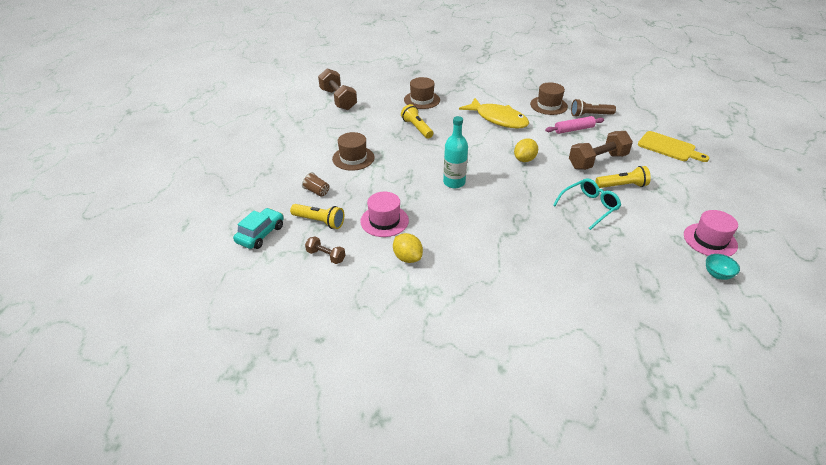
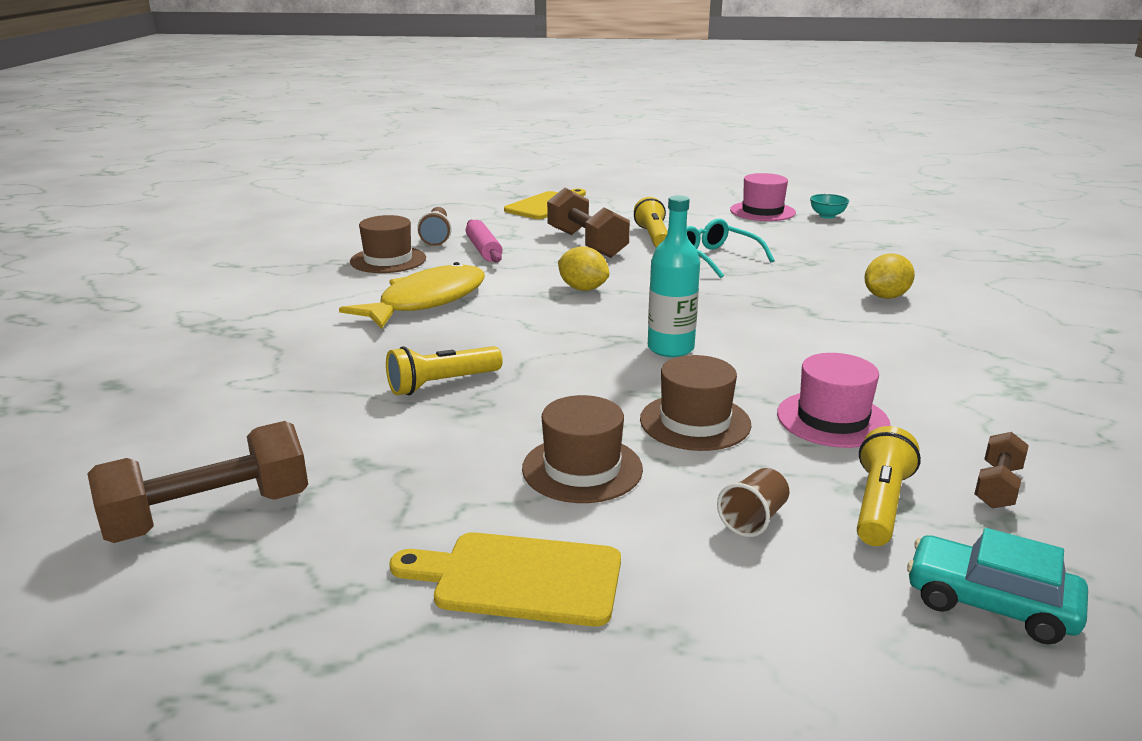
camera: 90 degrees left, 15 degrees down
(297, 148) = (519, 578): none -> yellow cutting board
(407, 258) = (933, 394): yellow lemon -> yellow lemon (885, 297)
(422, 100) = (294, 377): brown hat -> brown hat (695, 422)

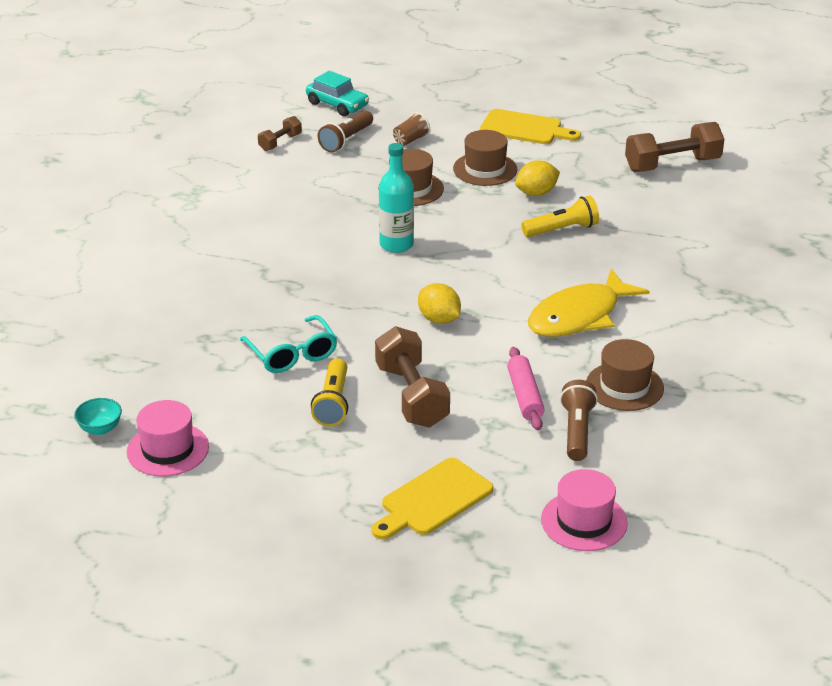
camera: 170 degrees left, 10 degrees up
(832, 419) = (329, 183): pink hat -> pink hat (584, 521)
(879, 504) = (346, 140): yellow flashlight -> brown flashlight
(885, 297) = (185, 282): yellow lemon -> yellow lemon (536, 193)

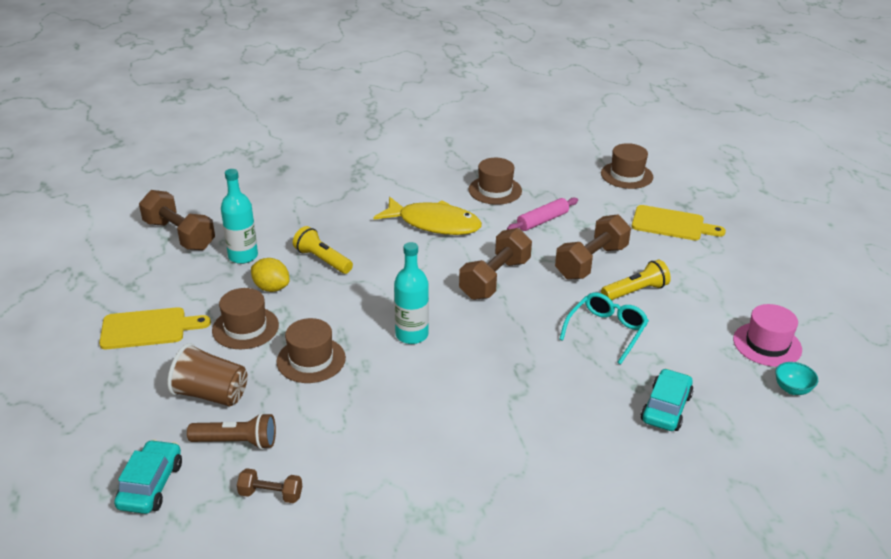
camera: 120 degrees left, 0 degrees up
(164, 341) = (666, 408): none -> turquoise car
(411, 140) = (211, 394): brown cup -> brown cup, size x1.77
(439, 319) = (495, 279): yellow lemon -> brown dumbbell
(524, 128) = (148, 328): yellow cutting board -> yellow cutting board turned 90 degrees clockwise
(576, 431) = (555, 195): brown flashlight -> none
(584, 521) = (626, 175): pink hat -> brown hat
(605, 190) = (243, 256): none -> turquoise bottle

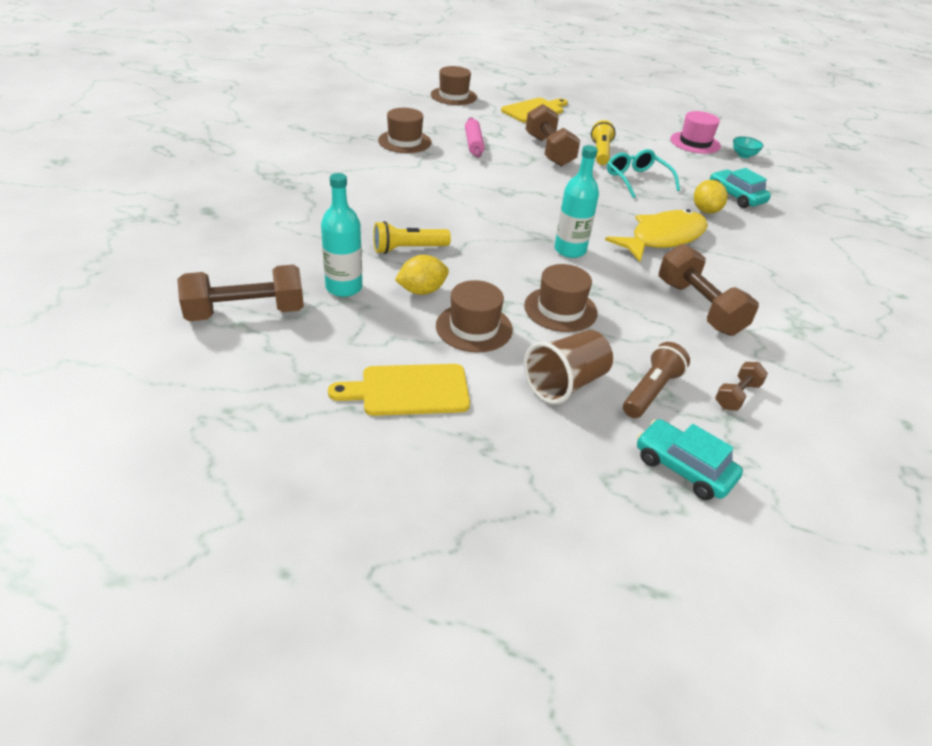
camera: 60 degrees left, 5 degrees up
(148, 328) = (409, 390): yellow cutting board -> yellow cutting board turned 120 degrees counterclockwise
(434, 224) = (419, 181): yellow fish -> yellow fish (663, 238)
(495, 279) = (530, 190): brown dumbbell -> brown dumbbell (699, 307)
(599, 394) = (705, 210): none -> yellow lemon

